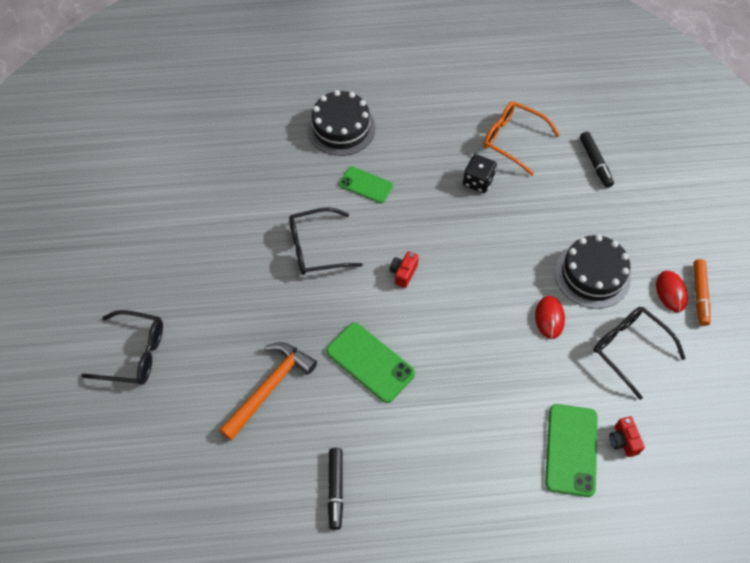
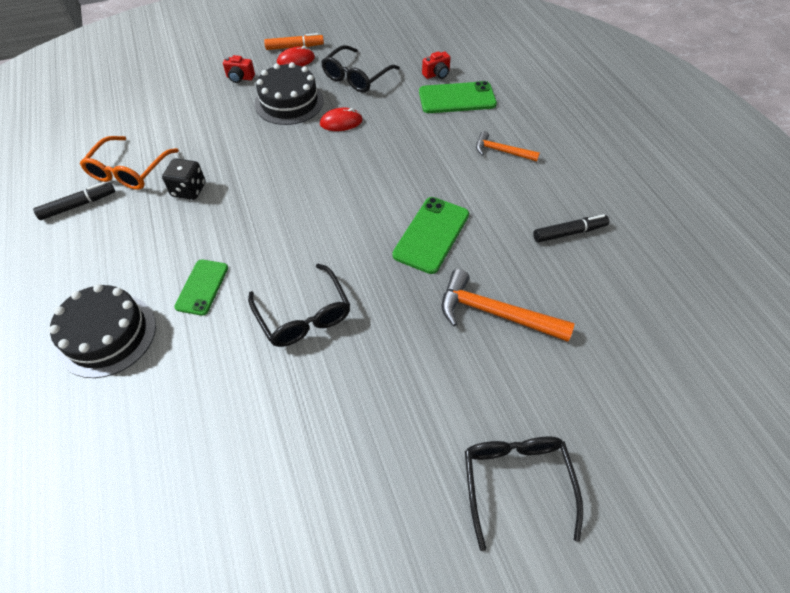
camera: 105 degrees left, 5 degrees down
(403, 273) = (319, 229): red camera -> red camera (240, 78)
(468, 468) = (501, 151): none -> orange hammer
(595, 163) = (159, 112): black marker -> black marker (78, 205)

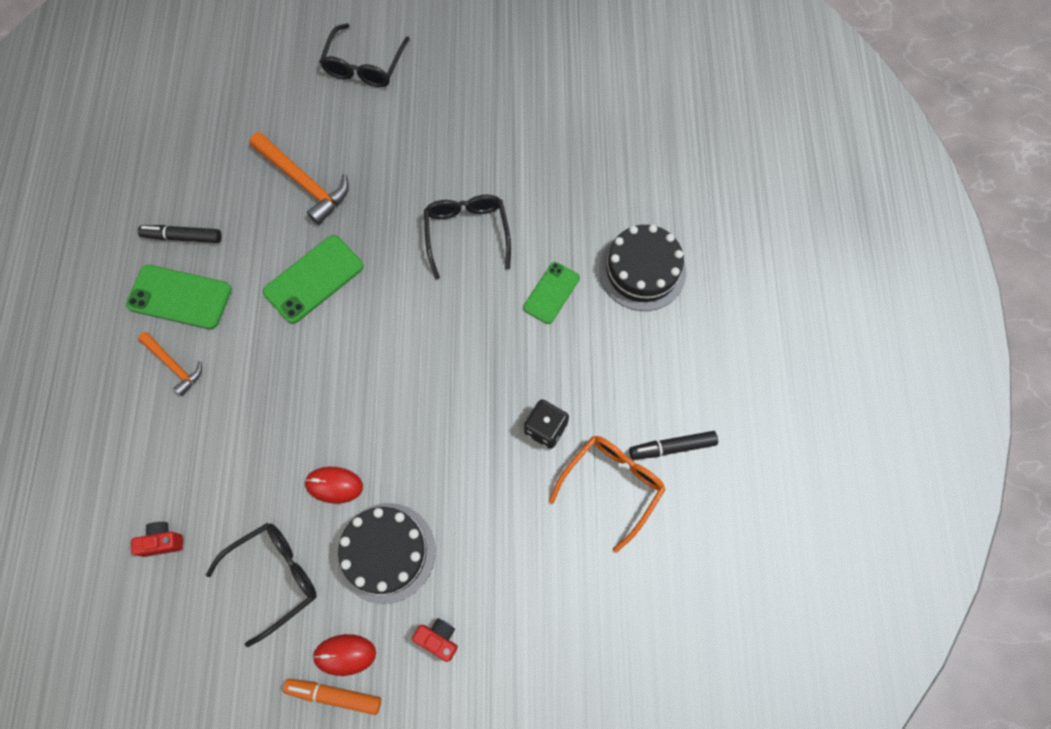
camera: 160 degrees left, 15 degrees up
(457, 98) = (167, 479): green phone -> green phone (180, 297)

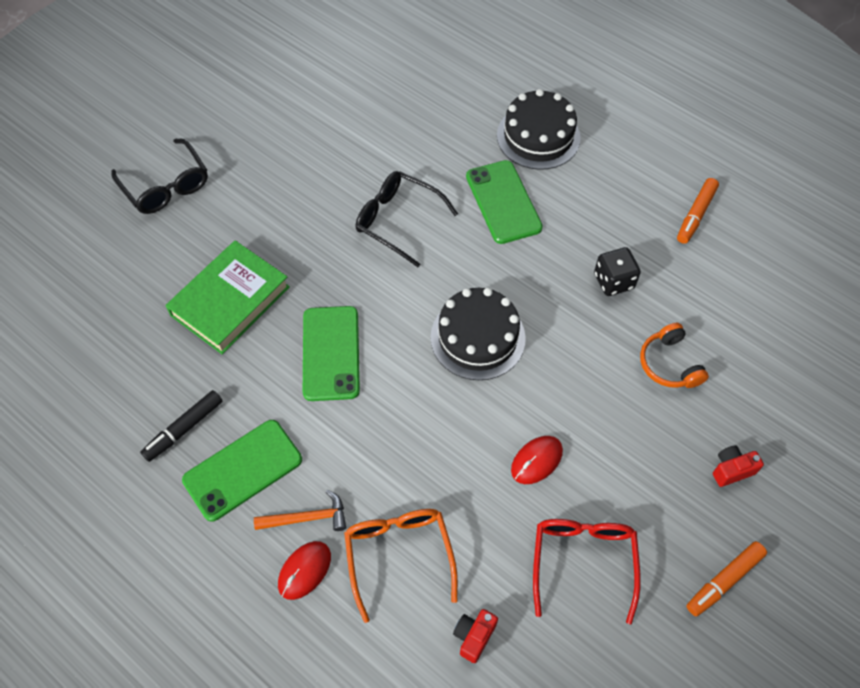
camera: 50 degrees left, 10 degrees down
(274, 577) = (583, 562): black glasses -> red glasses
(304, 183) = (230, 301): orange hammer -> green book
(345, 654) = (694, 549): red mouse -> red mouse (304, 570)
(386, 552) = (628, 460): black cake -> black cake (478, 337)
(500, 525) = (669, 364): none -> orange headphones
(551, 293) = (503, 202): green phone -> green phone, size x1.53
(612, 486) = (695, 271): orange glasses -> orange glasses (399, 556)
(672, 447) = (695, 215): black marker -> orange marker

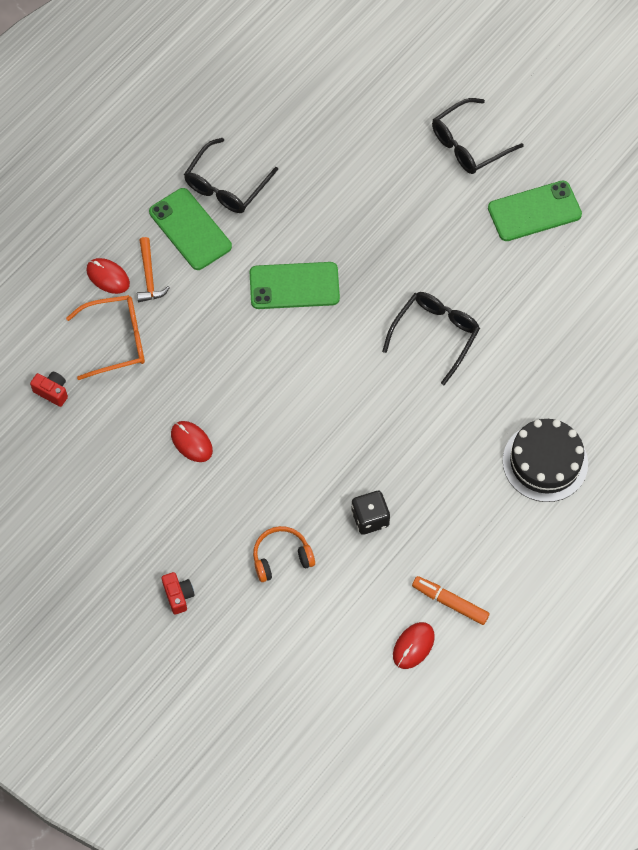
camera: 90 degrees right, 5 degrees up
(184, 429) = (226, 185): black marker -> black glasses
(230, 301) = (346, 207): green book -> none
(478, 337) = (309, 400): black cake -> none
(503, 202) = (460, 426): green phone -> green phone (534, 211)
(583, 562) = (104, 472): red glasses -> none
(724, 581) = (84, 575): orange marker -> none
(747, 246) = (413, 646): none -> red mouse

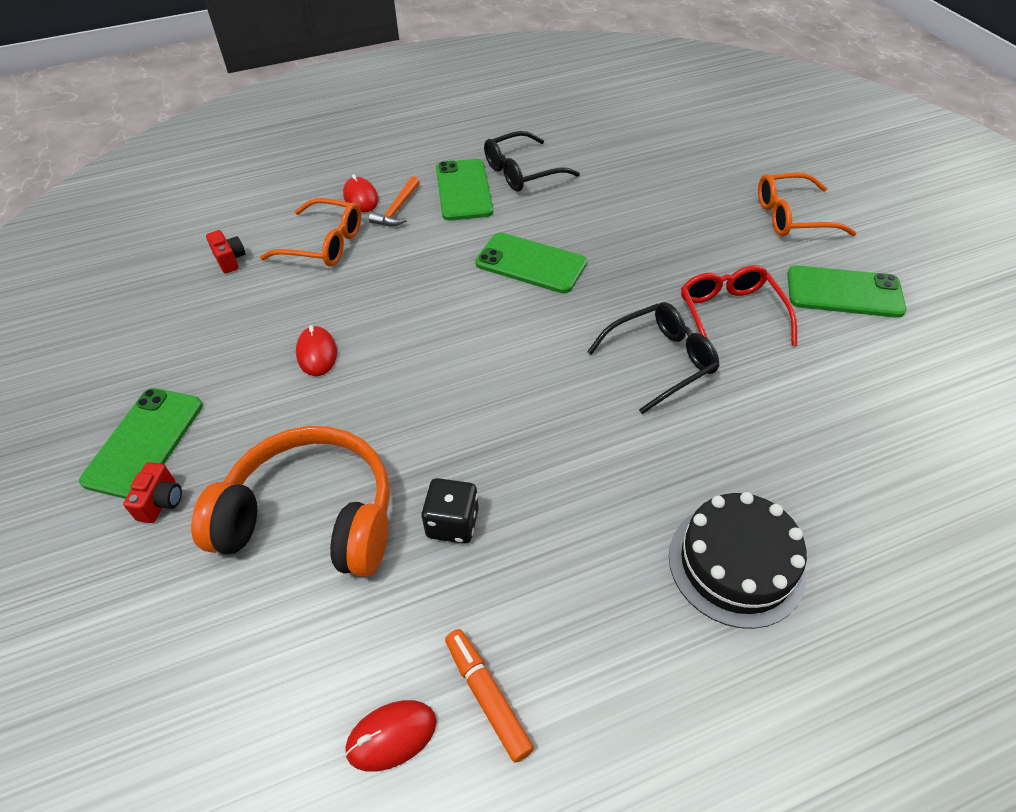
camera: 30 degrees right, 15 degrees down
(129, 565) = (144, 442): none -> green phone
(281, 557) = (311, 516): orange headphones -> orange headphones, size x2.03
(464, 271) = (730, 315): none -> red glasses
(469, 144) = (792, 216): black glasses -> orange glasses

